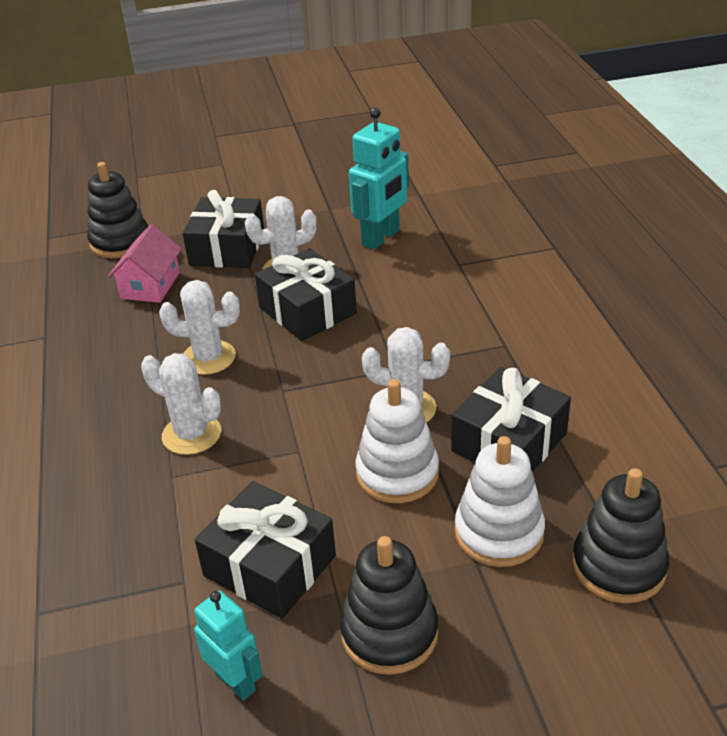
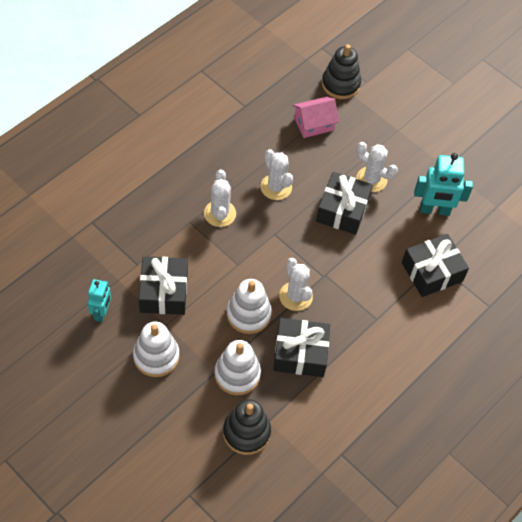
camera: 50 degrees right, 20 degrees up
(227, 248) = (371, 139): black gift -> black gift (432, 272)
(389, 633) = (156, 356): black stacking toy -> white stacking toy

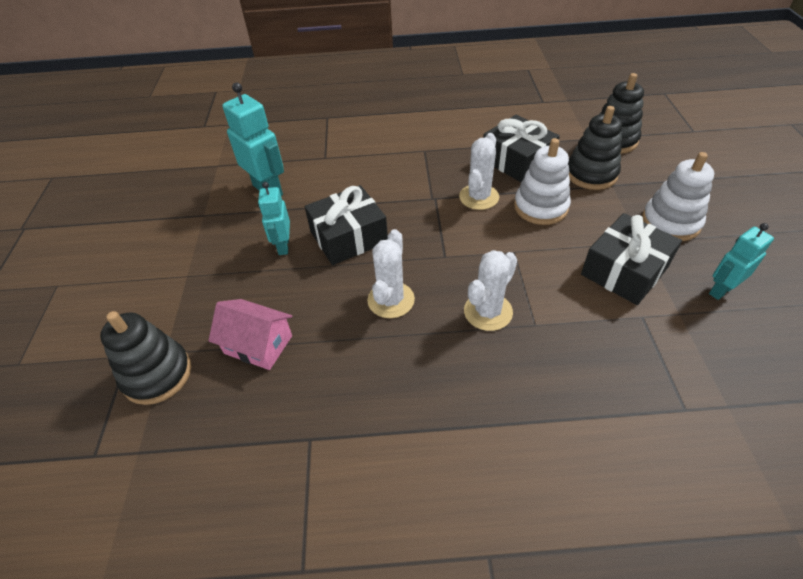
camera: 130 degrees left, 10 degrees down
(237, 374) = (591, 174): white stacking toy -> black stacking toy
(371, 179) = (283, 246): white cactus -> turquoise robot
(432, 272) = (337, 154): black gift -> none

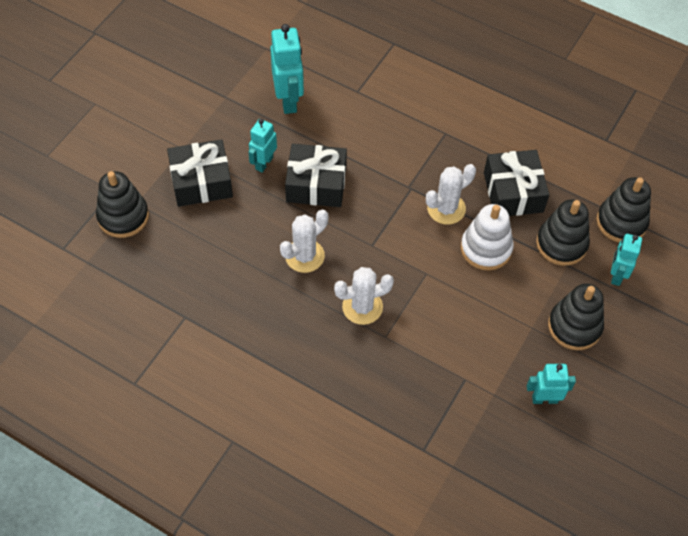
camera: 30 degrees right, 10 degrees up
(258, 344) = (196, 234): pink house -> none
(624, 271) = (491, 340): black gift -> black gift (201, 182)
(653, 172) = (616, 275): none -> turquoise robot
(670, 222) = (574, 326): white stacking toy -> black stacking toy

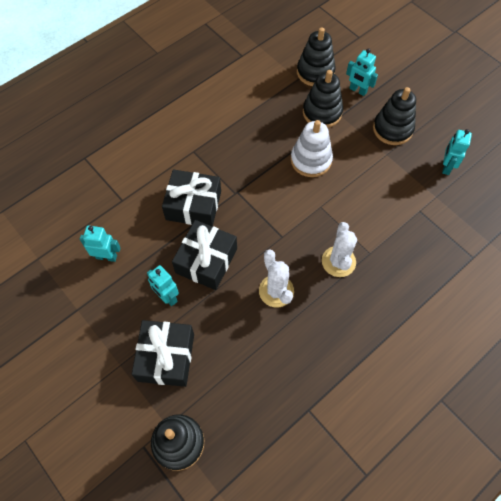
camera: 70 degrees left, 5 degrees up
(289, 100) = (106, 256): turquoise robot -> turquoise robot, size x0.63
(446, 209) = (265, 174): white cactus -> none
(513, 192) = (266, 126): black gift -> black gift (193, 205)

